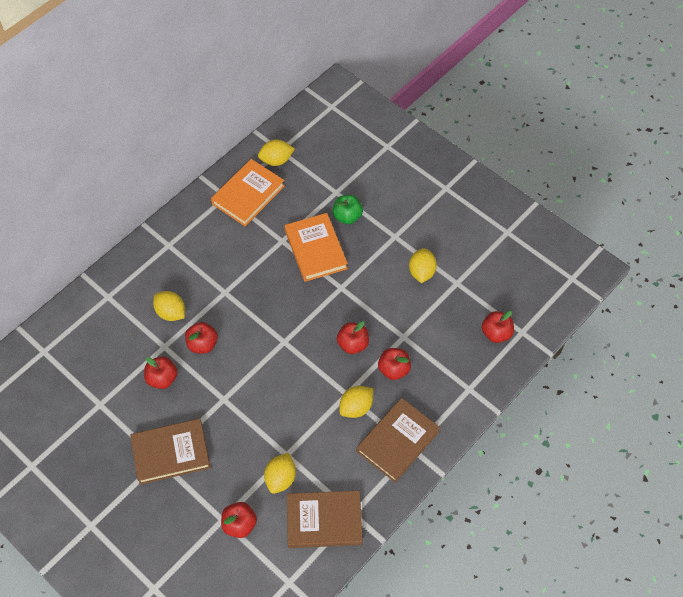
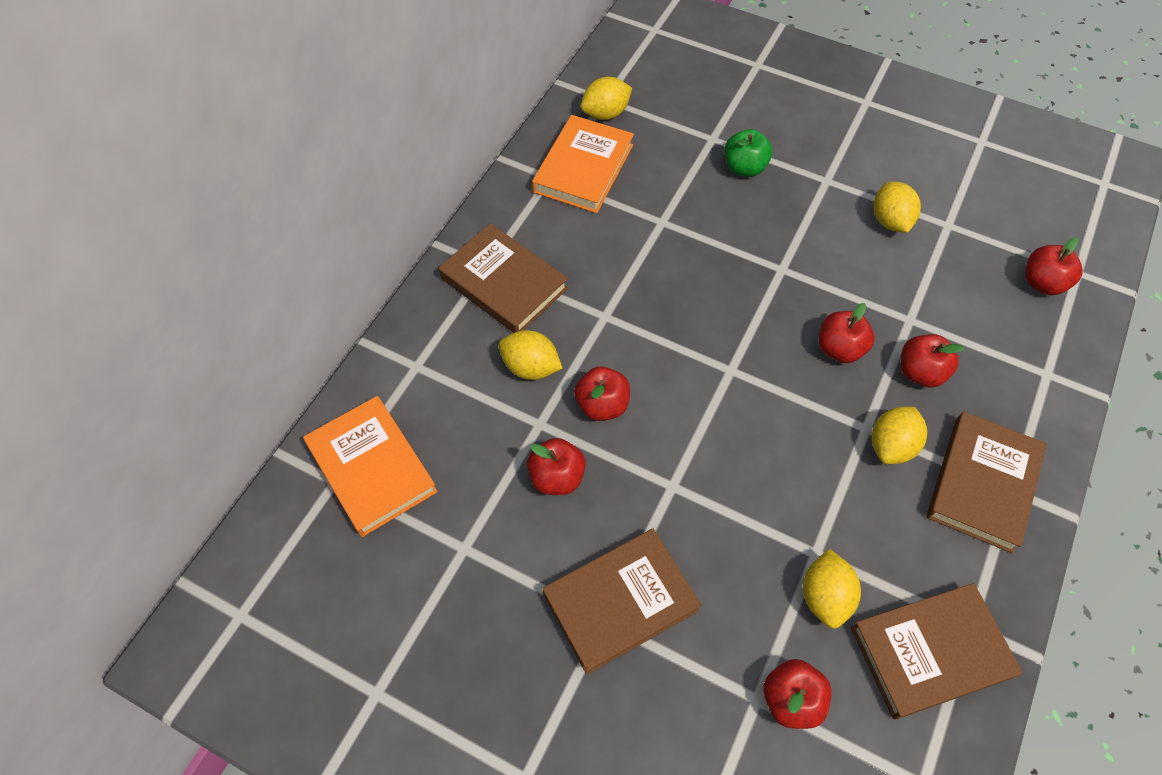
camera: 15 degrees left, 0 degrees up
(174, 258) = (504, 283): none -> brown book
(316, 249) = (719, 223): orange book -> orange book (372, 468)

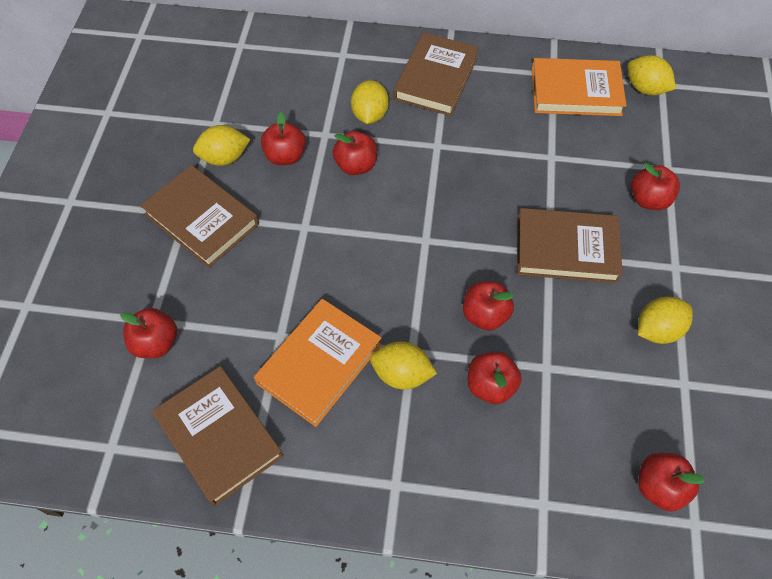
camera: 70 degrees right, 0 degrees up
(372, 468) = (256, 59): orange book -> orange book (319, 364)
(744, 168) = (648, 200): green apple -> red apple
(825, 596) = (244, 349): yellow lemon -> yellow lemon (224, 158)
(983, 484) = (392, 457): brown book -> brown book (566, 249)

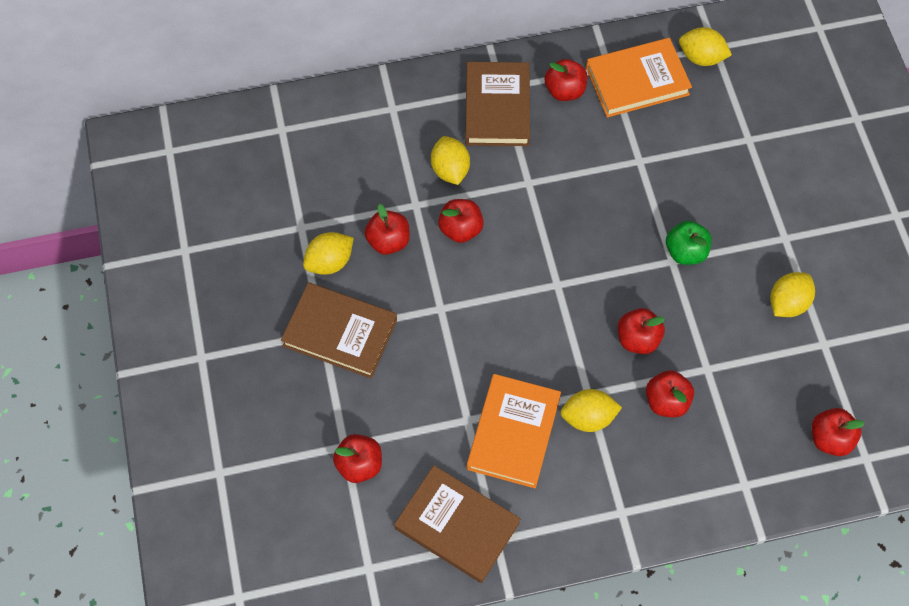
camera: 20 degrees left, 5 degrees up
(566, 249) = (685, 252): brown book -> green apple
(648, 200) = (741, 178): red apple -> red apple (564, 91)

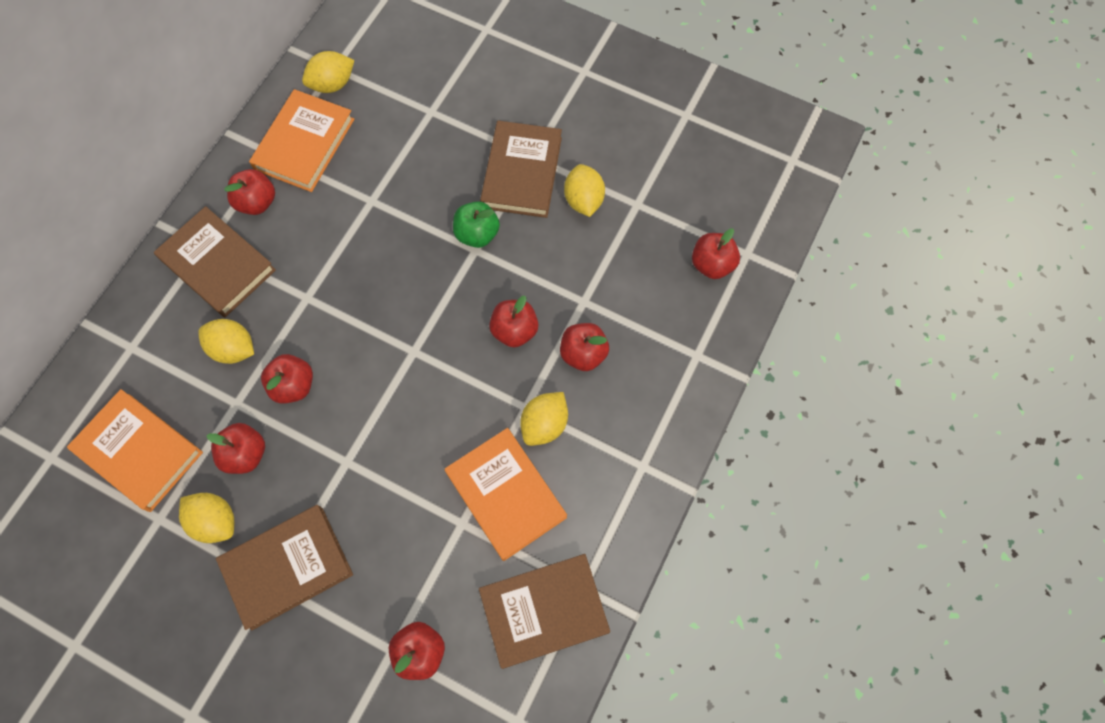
camera: 50 degrees left, 5 degrees up
(330, 262) = (215, 521): yellow lemon -> yellow lemon turned 60 degrees counterclockwise
(332, 176) = (139, 451): none -> orange book
(765, 242) = (522, 173): none -> brown book

